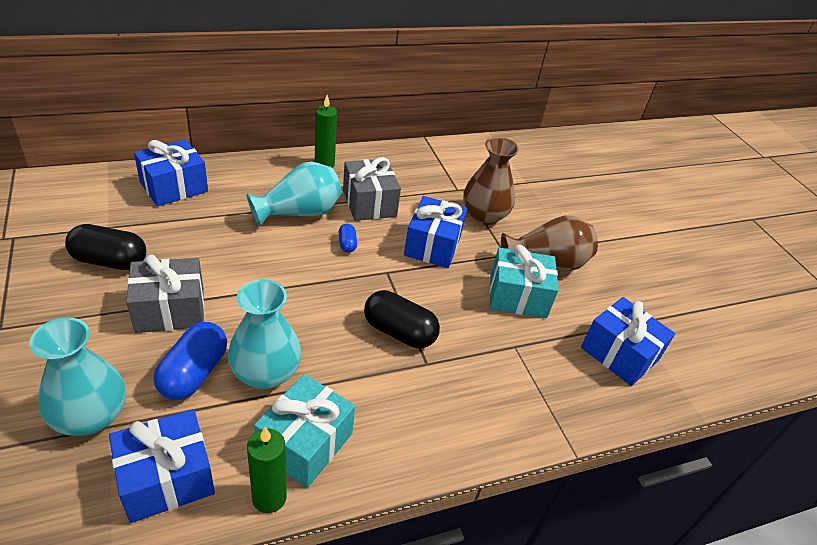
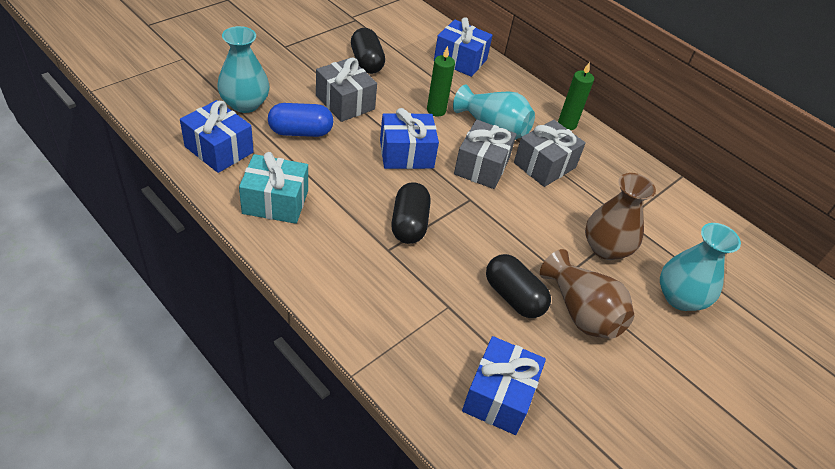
camera: 65 degrees right, 5 degrees up
(266, 373) = (322, 164): turquoise vase -> turquoise vase (680, 297)
(269, 498) = (226, 198): green candle -> green candle (436, 110)
(347, 244) = (481, 166): blue capsule -> grey gift
(432, 245) = (528, 220): blue gift -> blue gift (406, 154)
(517, 296) = (513, 297): turquoise gift -> black capsule

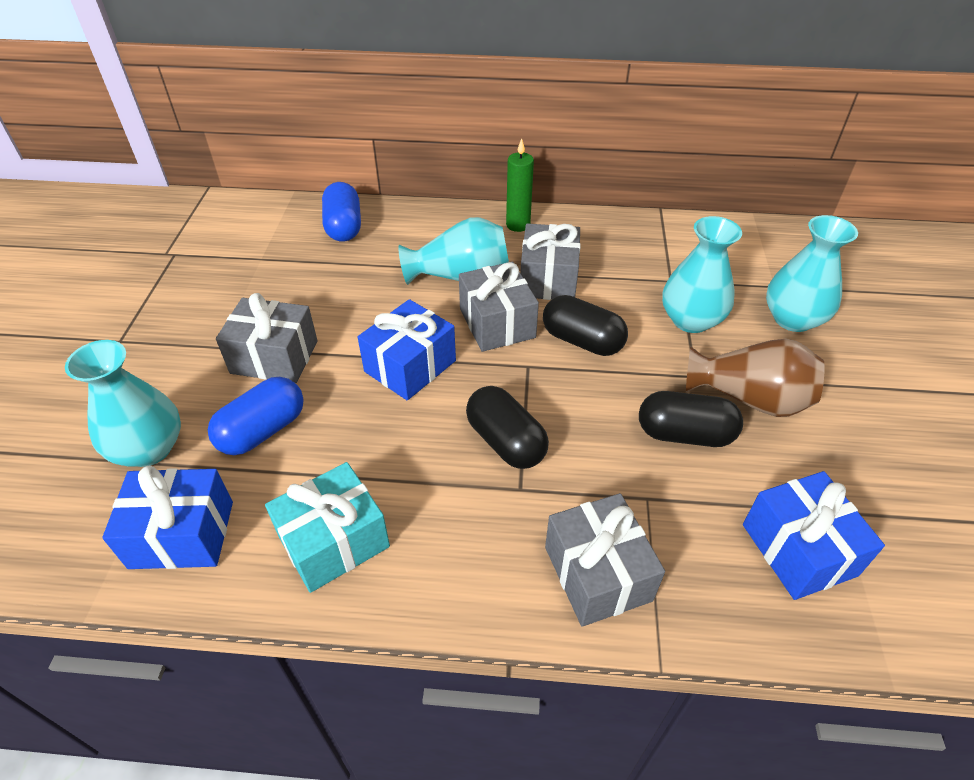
camera: 35 degrees left, 0 degrees up
(366, 62) = (245, 294): black capsule -> black capsule (582, 341)
(376, 314) = (597, 573): none -> grey gift
(436, 110) = (383, 296): green candle -> none
(460, 60) = (344, 227): blue gift -> blue capsule
(606, 248) = (691, 320): brown vase -> turquoise vase

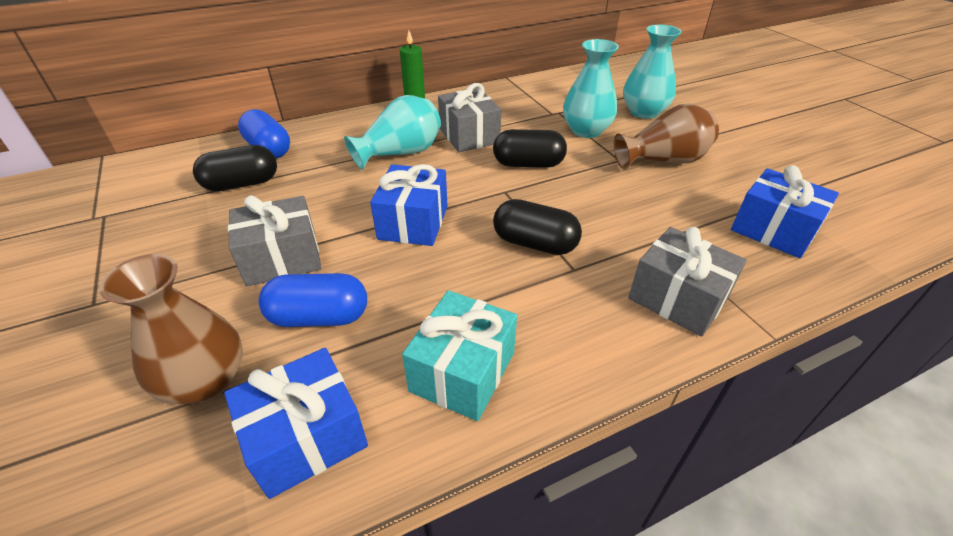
camera: 30 degrees left, 5 degrees down
(149, 448) = (206, 381): turquoise vase -> brown vase
(263, 430) = (319, 317): blue capsule -> blue capsule turned 75 degrees clockwise
(497, 323) = (456, 173): grey gift -> none
(684, 434) = (646, 194): black capsule -> black capsule (242, 184)

